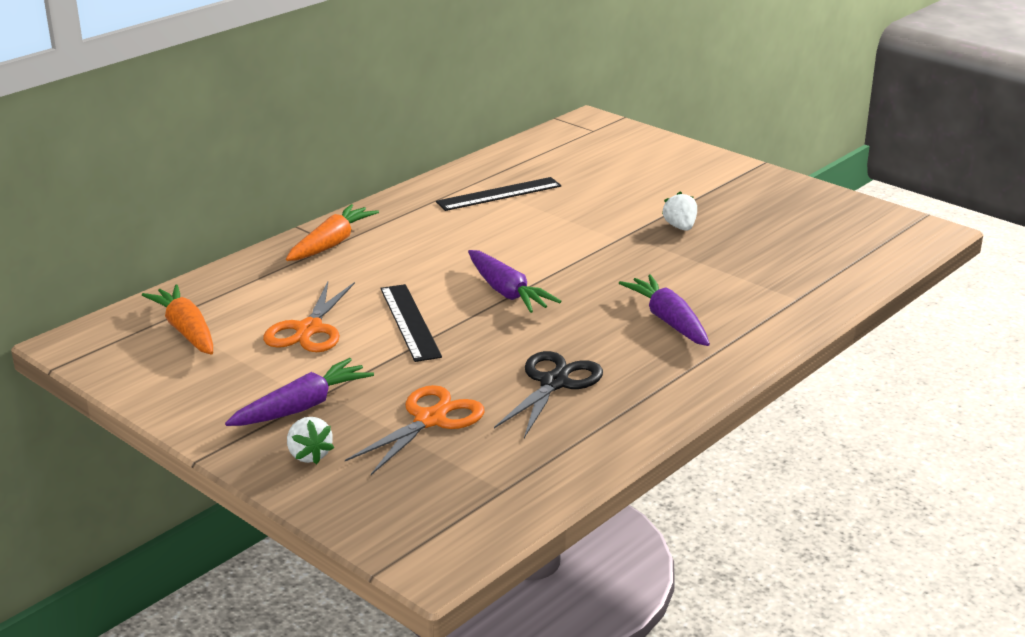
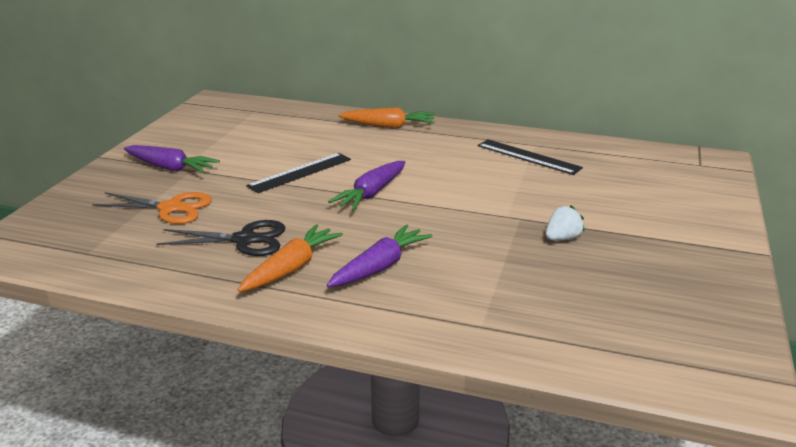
camera: 65 degrees right, 0 degrees up
(186, 331) = (244, 119): orange carrot -> orange carrot (291, 268)
(309, 329) = (268, 147): orange scissors -> none
(309, 455) = (113, 183): white strawberry -> none

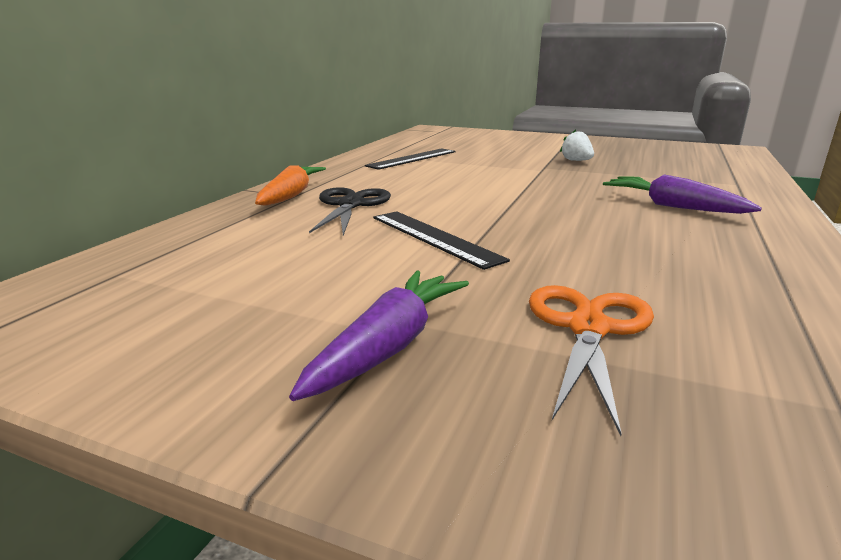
camera: 85 degrees left, 5 degrees down
(244, 240) = (663, 265): black scissors -> black scissors (350, 205)
(291, 268) = (713, 239): orange carrot -> none
(371, 193) = (501, 206): purple carrot -> none

